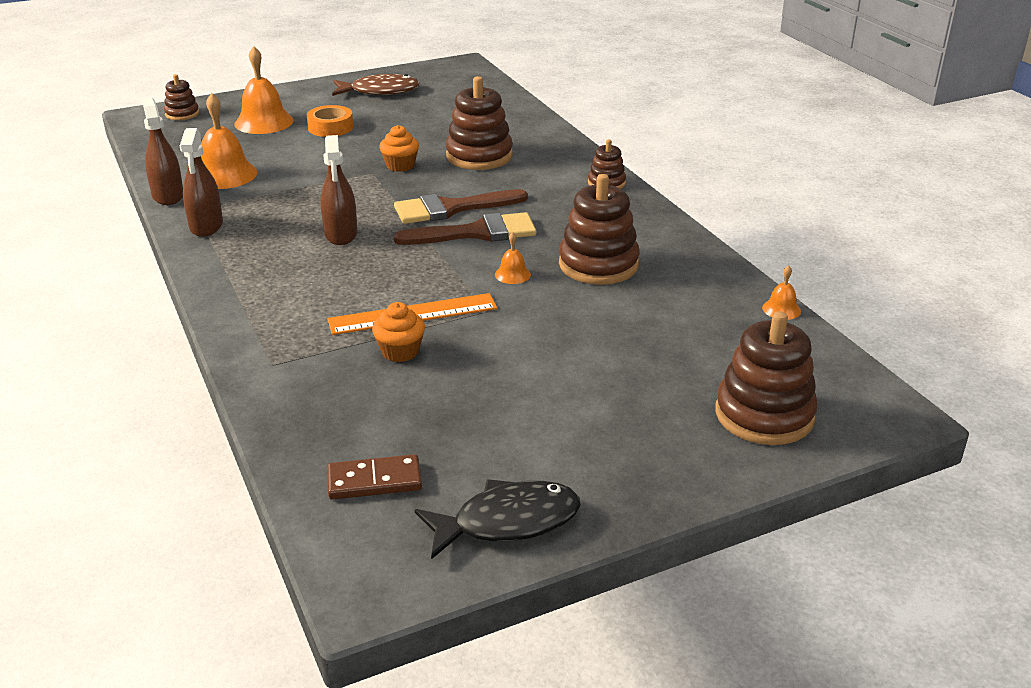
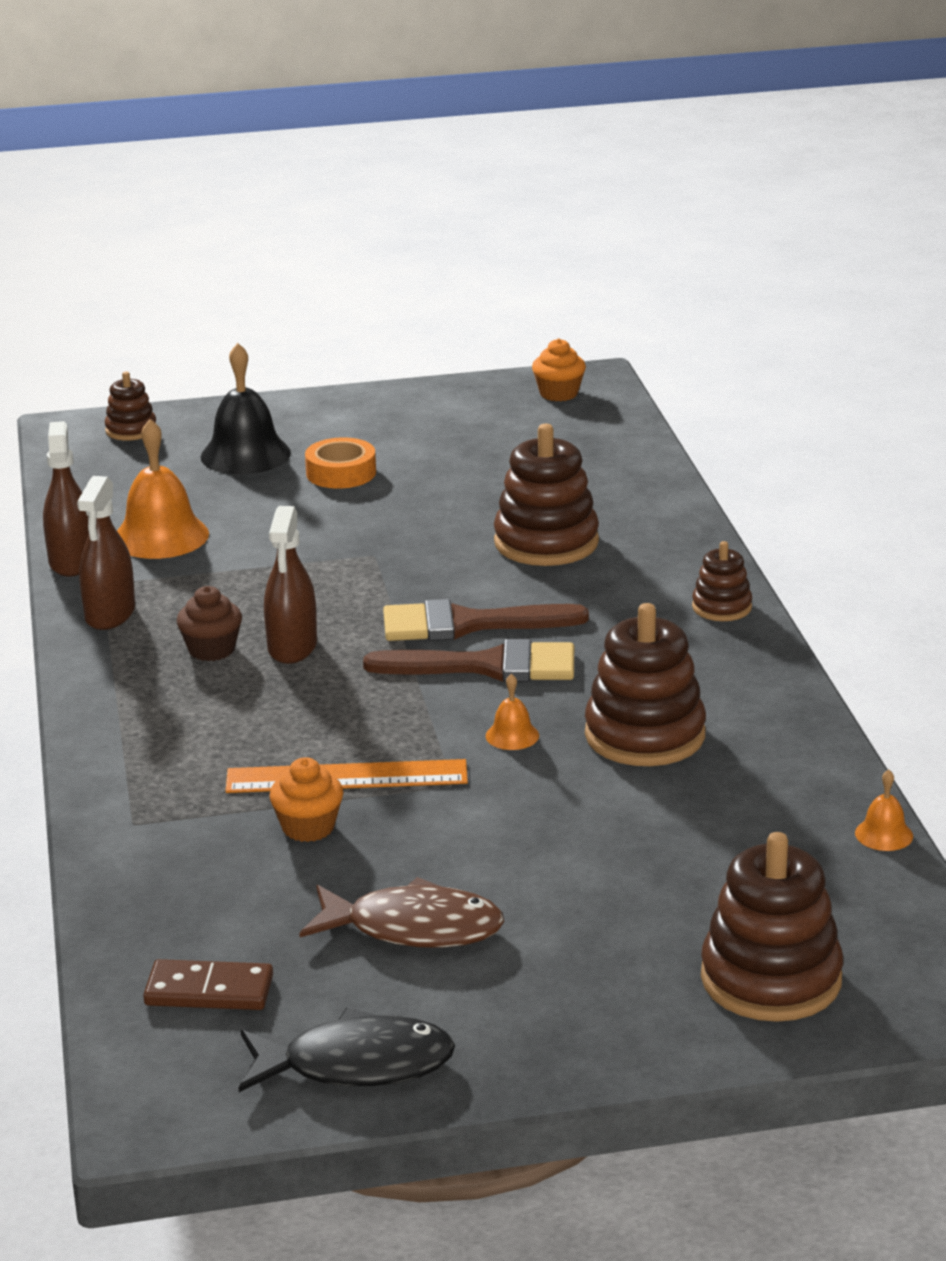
camera: 15 degrees right, 5 degrees down
(264, 122) = (245, 454): orange bell -> black bell
(286, 241) = (211, 650): none -> brown cupcake
(380, 91) = (440, 417): brown fish -> brown fish (413, 928)
(400, 166) = (420, 547): orange cupcake -> orange cupcake (558, 393)

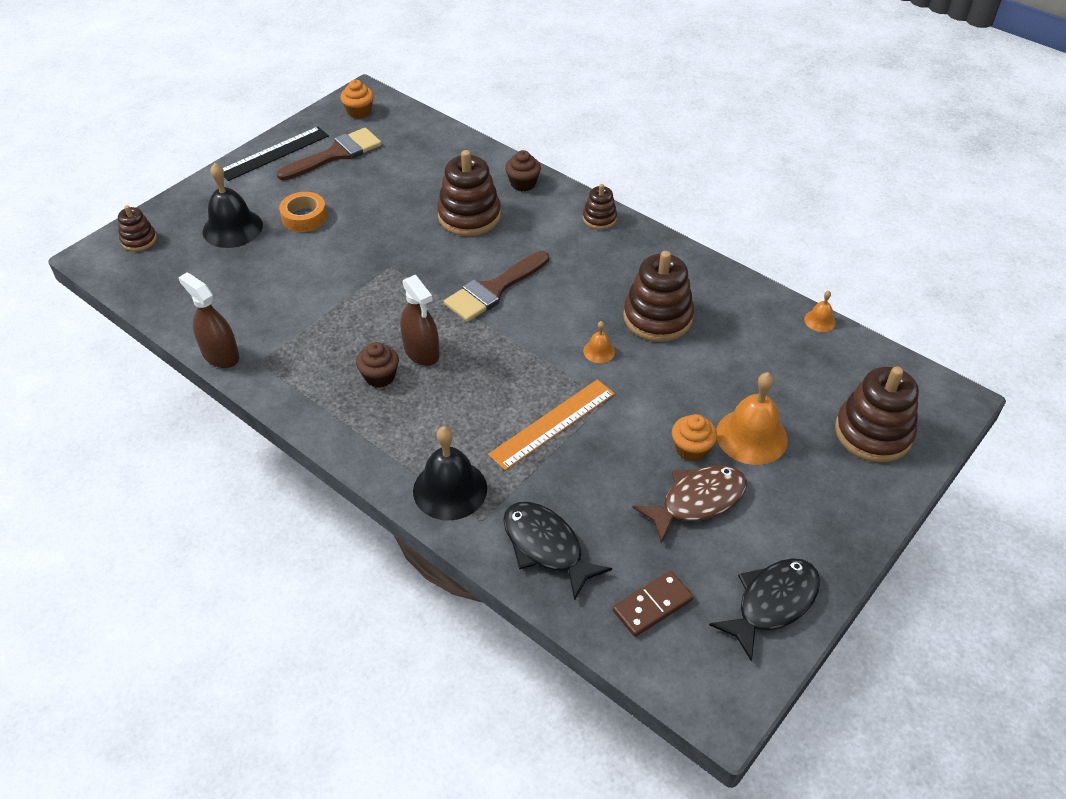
camera: 40 degrees left, 20 degrees up
(110, 614) = (291, 381): brown spray bottle -> none
(139, 781) = (450, 489): none -> black bell
(160, 536) = (253, 310): orange bell -> orange bell (751, 436)
(168, 880) = (546, 547): none -> black fish
(308, 827) = (573, 468): orange cupcake -> orange cupcake (691, 449)
(394, 401) = (274, 153): none -> black ruler
(487, 666) = (535, 312): brown brush -> brown brush (336, 154)
(669, 535) = (523, 183): none -> brown cupcake

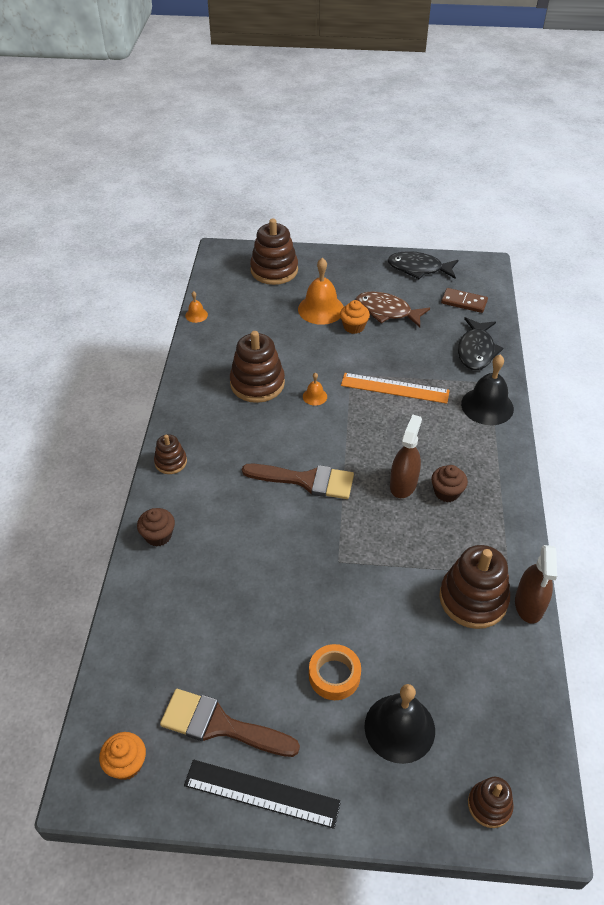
camera: 125 degrees left, 0 degrees up
(469, 216) = (232, 547): brown stacking toy -> brown stacking toy (473, 599)

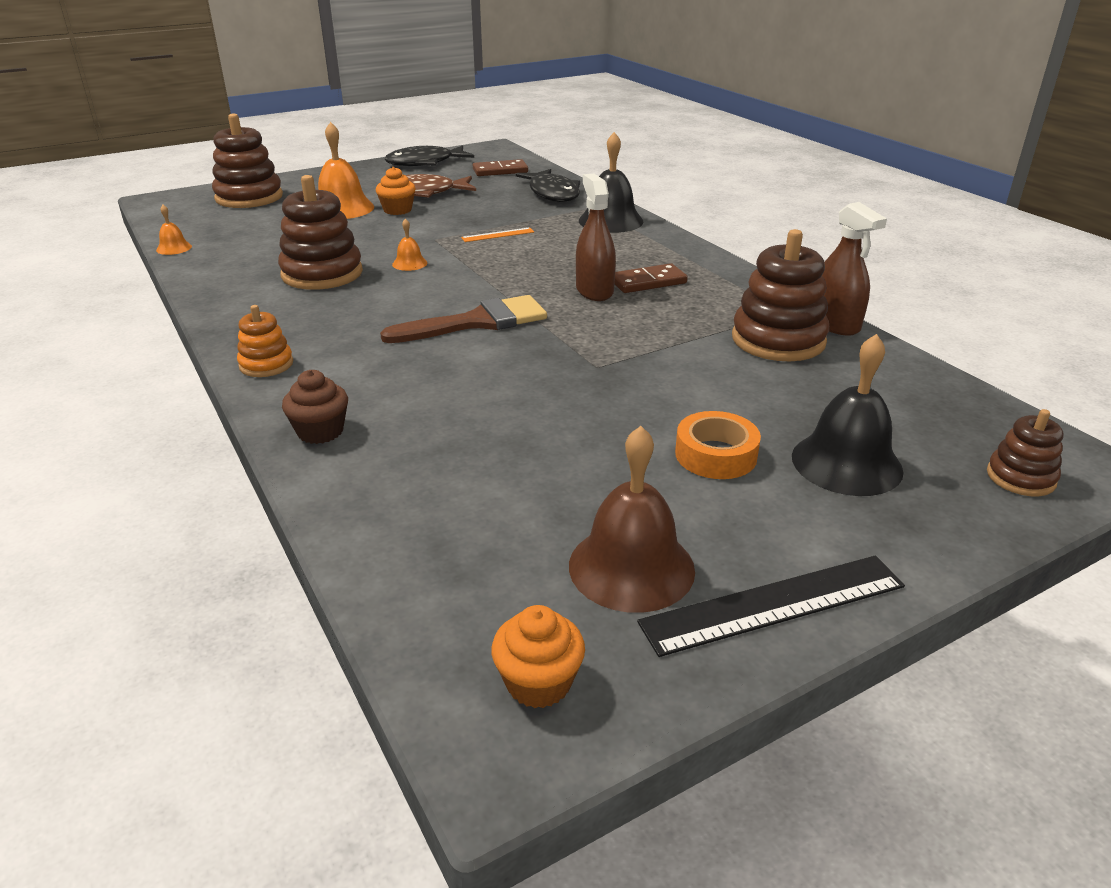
camera: 35 degrees left, 15 degrees down
(171, 462) = (266, 364): brown stacking toy -> orange stacking toy
(220, 725) = (631, 567): brown brush -> brown bell
(395, 388) = (497, 235): orange ruler -> orange ruler, size x0.52
(446, 492) = (648, 282): brown cupcake -> brown domino

